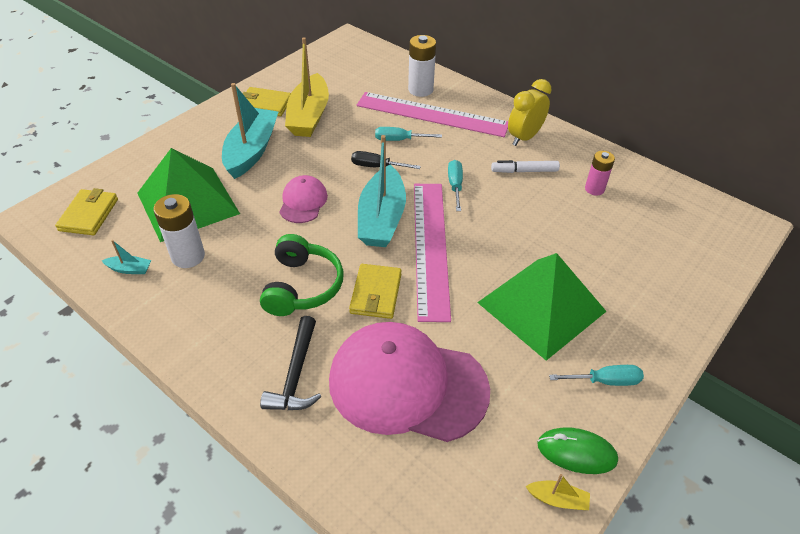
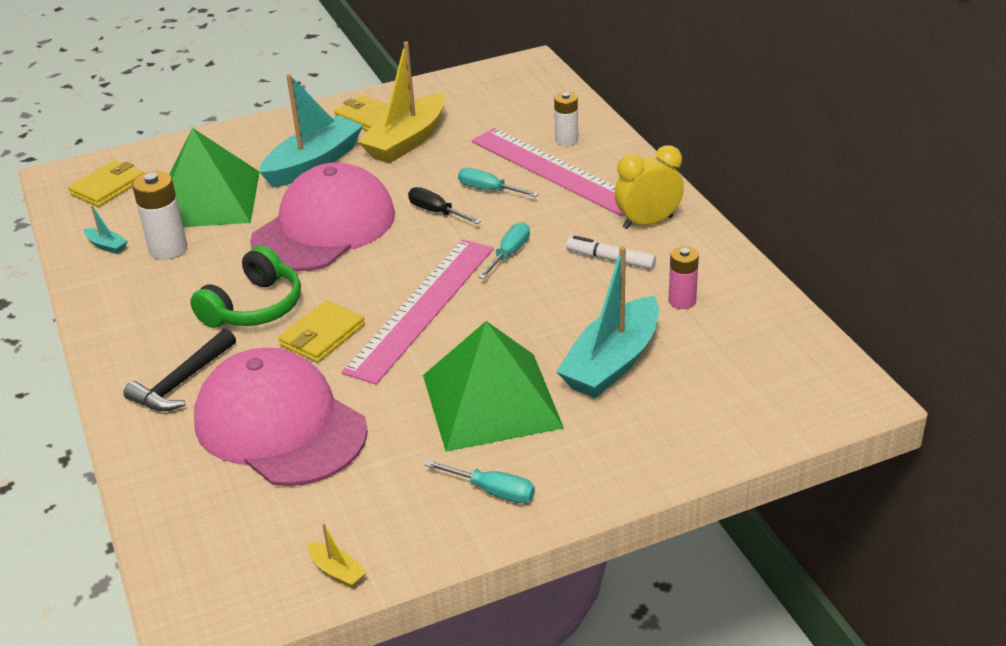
camera: 30 degrees right, 10 degrees down
(303, 202) = (324, 227): pink cap -> pink cap, size x2.09
(382, 218) = (394, 265): turquoise boat -> turquoise boat (612, 362)
(420, 90) = (566, 140): white battery -> white battery, size x0.66
(576, 452) = (396, 541): green mouse -> none

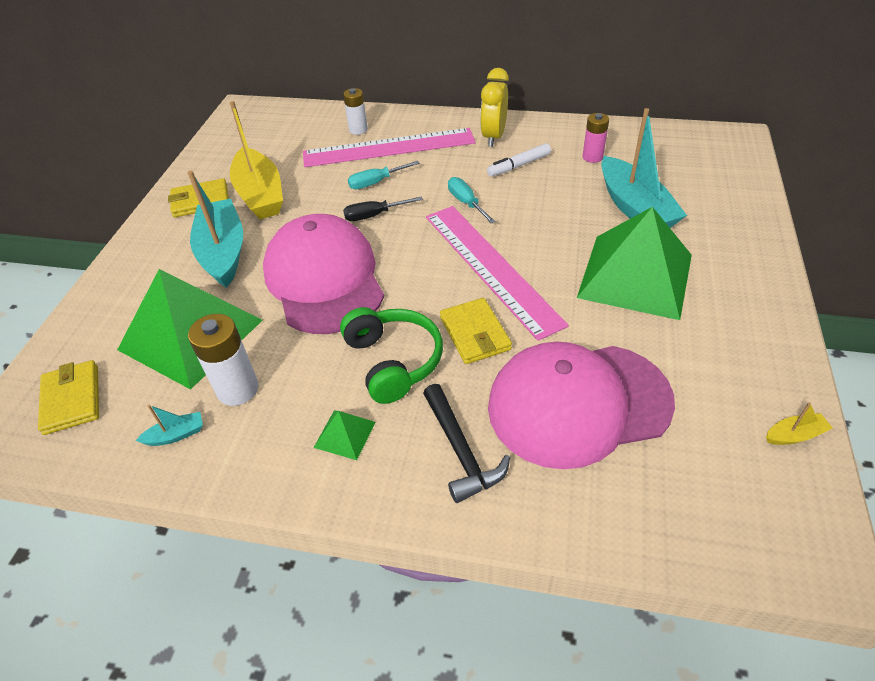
camera: 55 degrees left, 10 degrees up
(159, 319) = (345, 434): none -> green pyramid
(492, 491) = (741, 313): turquoise screwdriver -> none

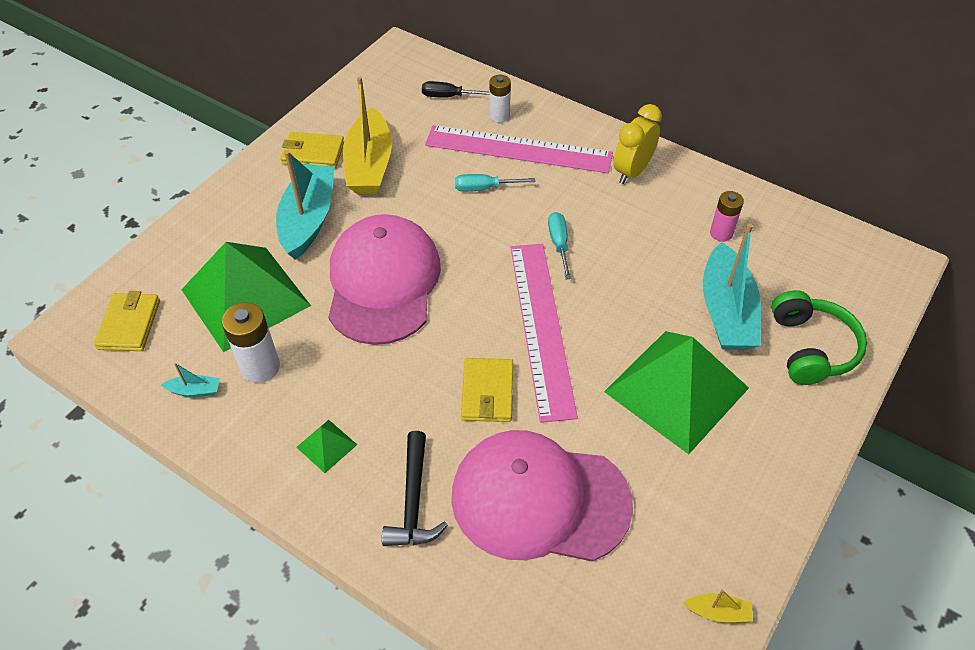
camera: 20 degrees right, 5 degrees up
(374, 215) = (463, 227): black screwdriver -> black screwdriver (449, 96)
(393, 361) = (401, 392): green headphones -> green headphones (811, 348)
(519, 165) = (637, 217): white marker -> none

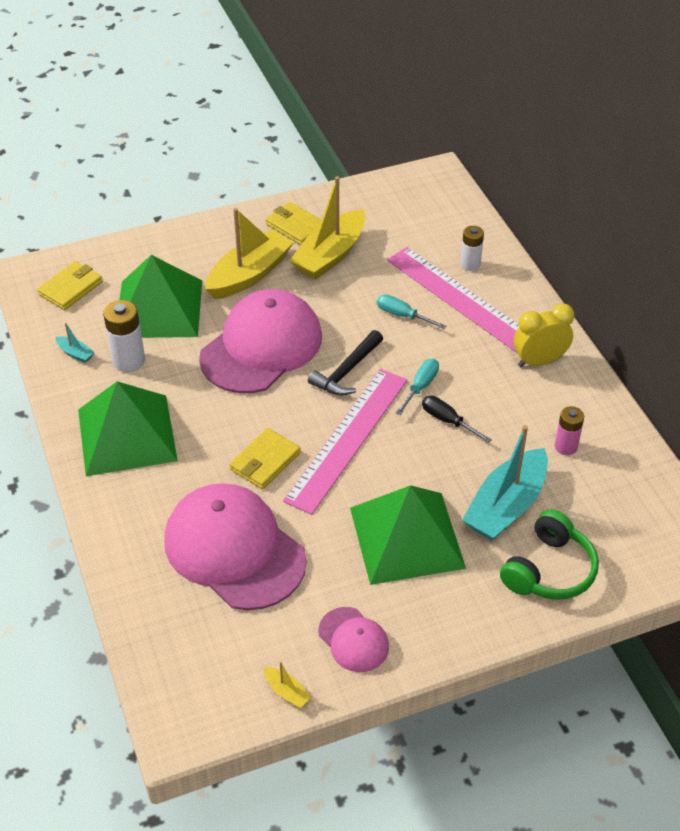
camera: 35 degrees right, 5 degrees down
(308, 219) = (249, 275): turquoise boat -> yellow boat
(326, 446) = (126, 435): green pyramid -> green pyramid, size x2.49
(413, 501) = (151, 501): black hammer -> black hammer (347, 371)
(449, 96) = (443, 230): black screwdriver -> black screwdriver (448, 421)
(724, 517) = (353, 640): none -> pink cap

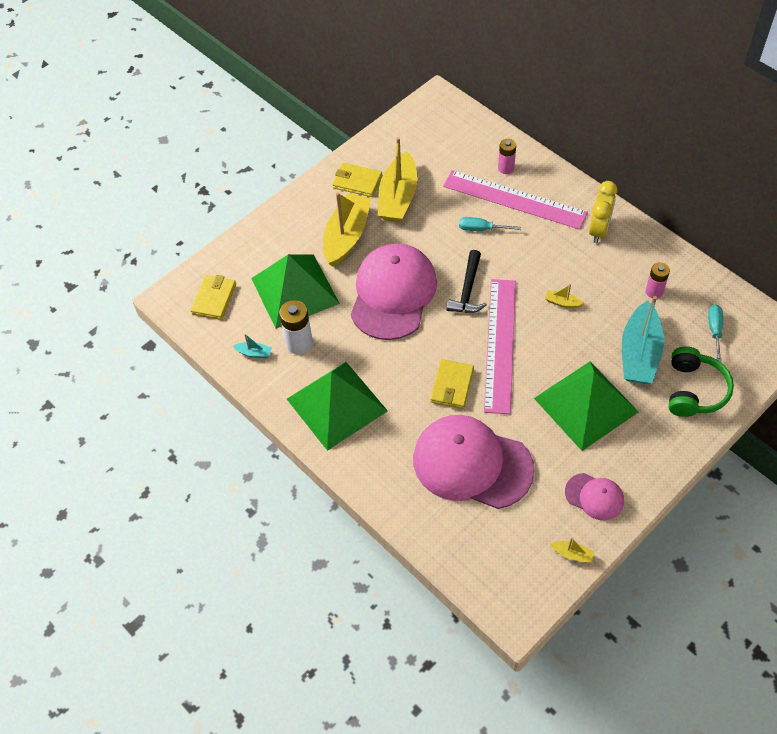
camera: 20 degrees left, 10 degrees up
(420, 387) = (528, 282): turquoise screwdriver -> turquoise screwdriver (714, 330)
(448, 421) = (562, 302): black screwdriver -> yellow boat
(470, 264) = (506, 168): white battery -> pink battery
(539, 361) = (599, 230): yellow clock -> yellow clock turned 150 degrees clockwise

